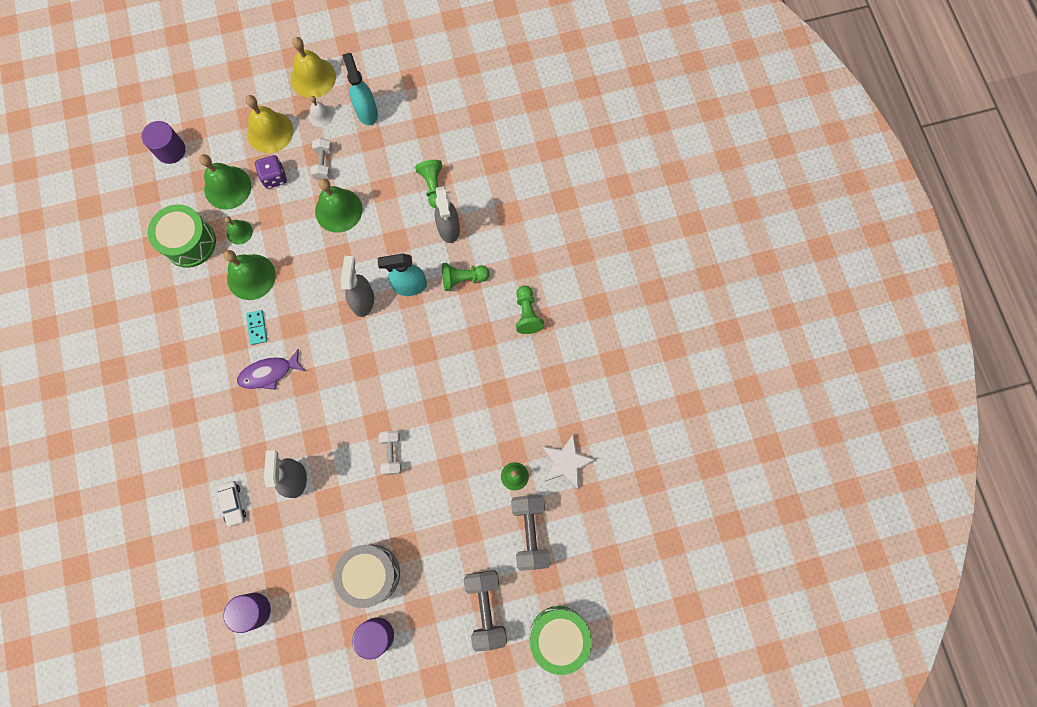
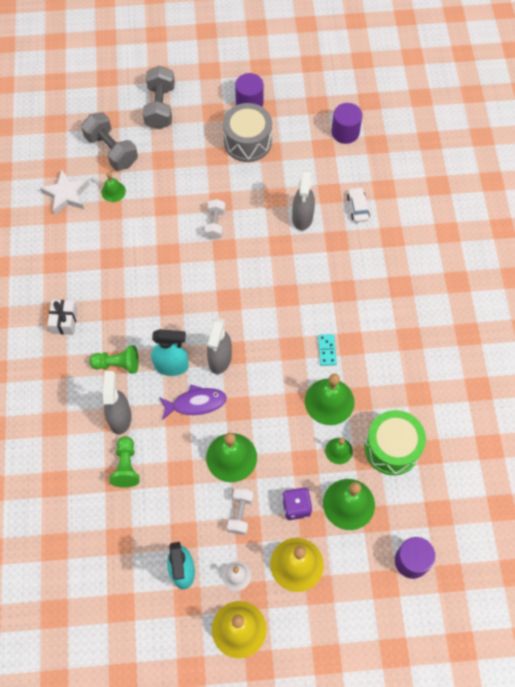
camera: 170 degrees left, 10 degrees down
(269, 373) = (318, 307): purple fish -> purple fish (196, 403)
(527, 314) = (64, 321): green pawn -> white gift
(530, 532) = (111, 150): grey dumbbell -> grey dumbbell turned 45 degrees counterclockwise
(558, 637) = (109, 82): green drum -> none

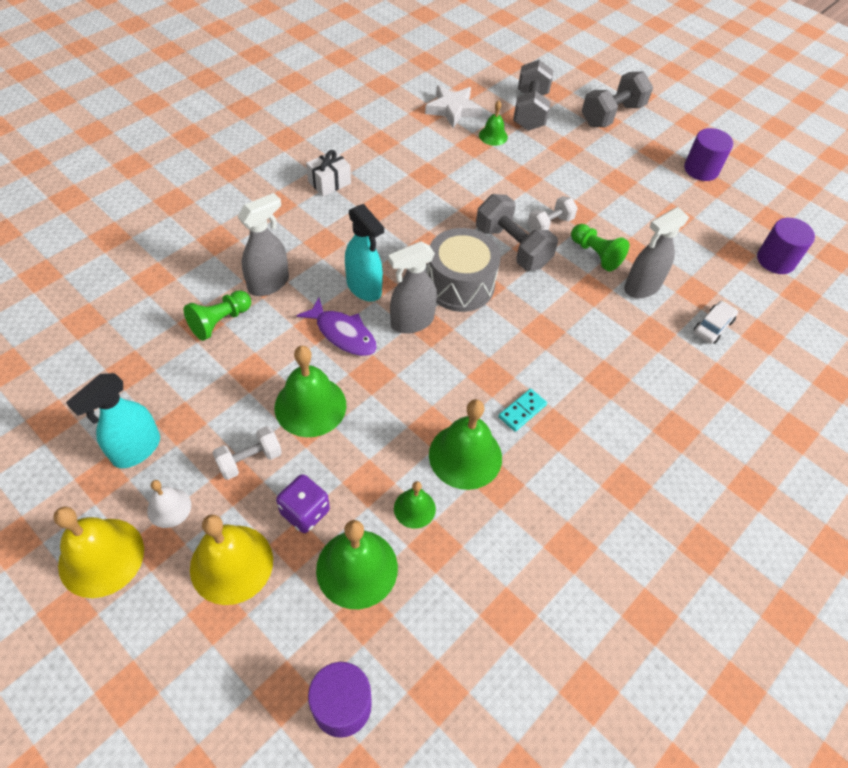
camera: 45 degrees right, 10 degrees down
(117, 364) = (324, 246): green pawn -> green pawn (595, 254)
(214, 259) = (512, 247): none -> grey dumbbell
(247, 142) = (662, 193): grey drum -> grey drum (460, 285)
(392, 448) = (472, 566): green drum -> none

